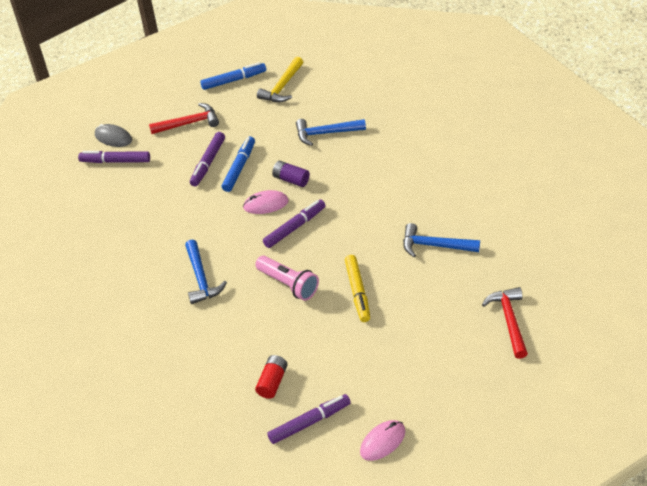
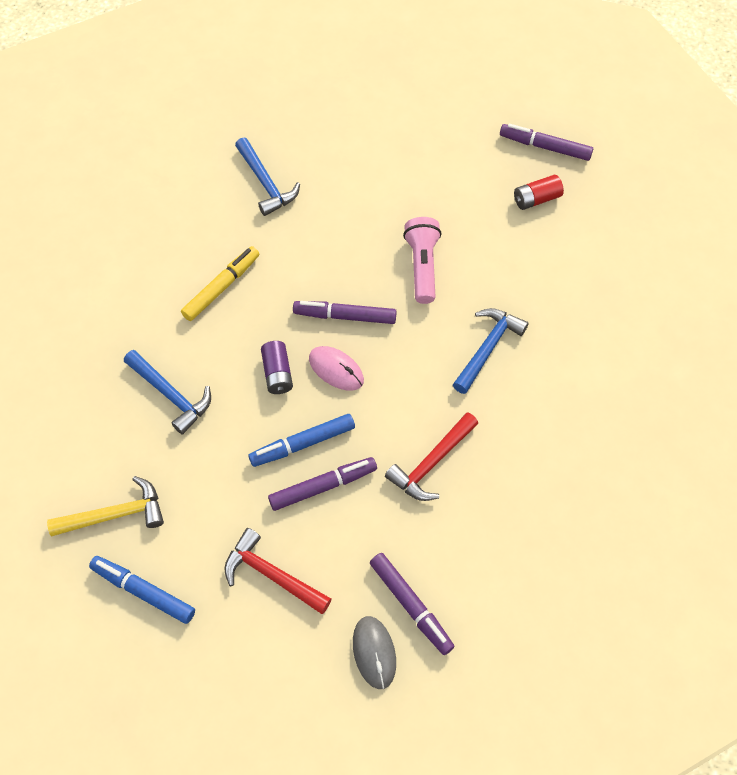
camera: 135 degrees left, 15 degrees up
(357, 292) = (379, 205): yellow marker -> yellow marker (222, 287)
(382, 441) = (511, 91): pink mouse -> none
(509, 320) = (310, 82): red hammer -> red hammer (431, 463)

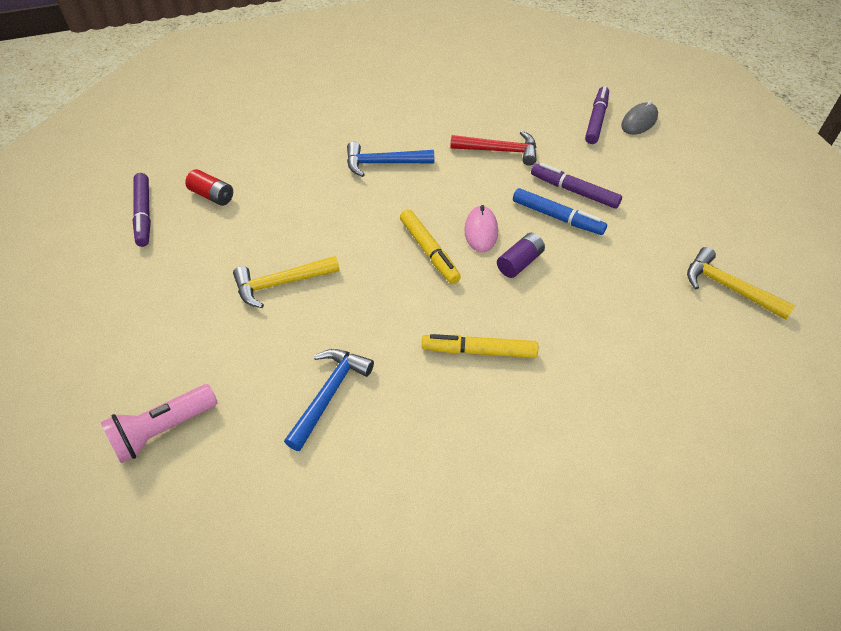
camera: 125 degrees left, 10 degrees down
(143, 591) = (747, 237): blue marker -> none
(171, 395) = (609, 318): blue hammer -> none
(272, 575) = (656, 183): red hammer -> none
(345, 316) = (429, 251): purple marker -> yellow marker
(391, 201) = (281, 284): none -> yellow hammer
(422, 266) = (338, 230): pink flashlight -> pink flashlight (163, 430)

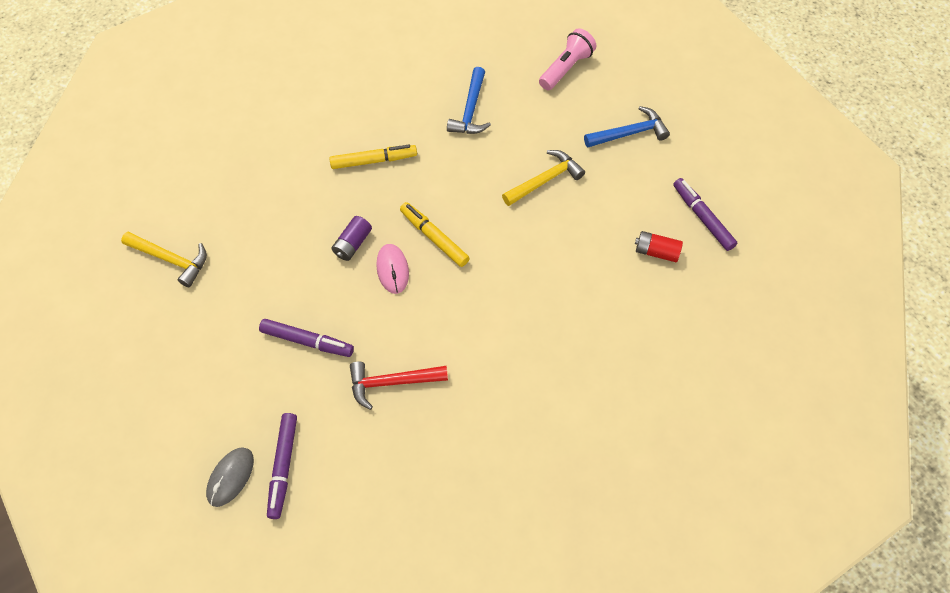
camera: 165 degrees right, 10 degrees up
(383, 163) = (511, 333): blue hammer -> blue hammer (629, 133)
(557, 217) = (322, 303): blue marker -> none

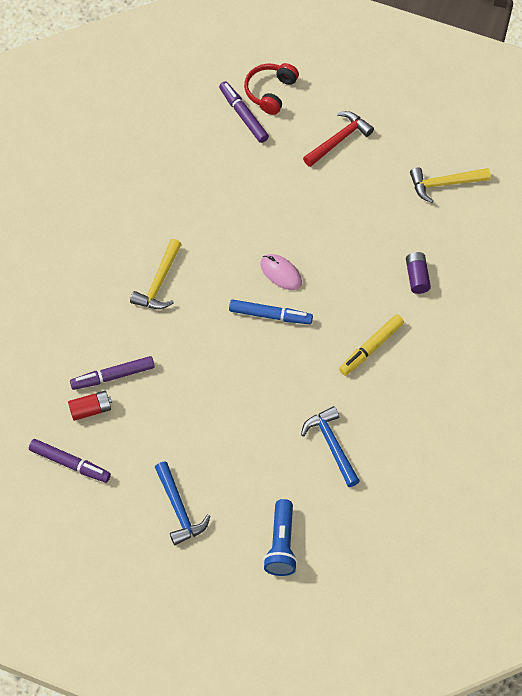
camera: 145 degrees right, 0 degrees up
(231, 477) = (270, 92): grey mouse -> red headphones
(307, 341) = (296, 191): purple marker -> purple marker (113, 376)
(353, 244) = (327, 273): purple battery -> purple battery (417, 277)
(392, 382) = (216, 200): red hammer -> red hammer (339, 140)
(434, 237) = (270, 315): yellow marker -> blue marker
(545, 180) = (220, 418): yellow hammer -> yellow hammer (159, 283)
(566, 68) = (281, 544): pink flashlight -> blue flashlight
(629, 133) = (179, 509): blue hammer -> blue hammer turned 60 degrees counterclockwise

